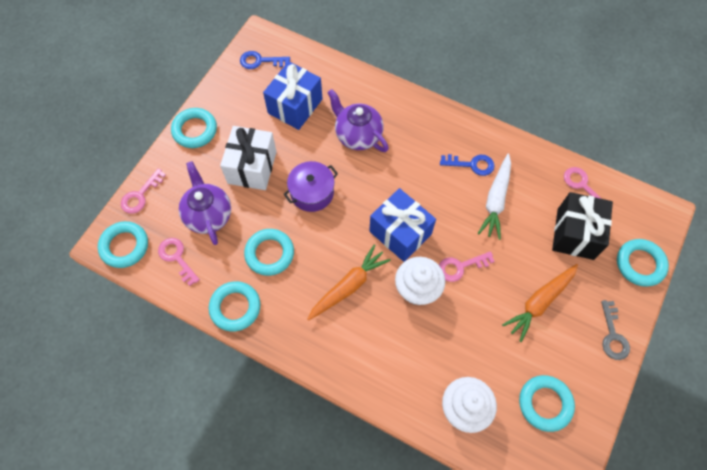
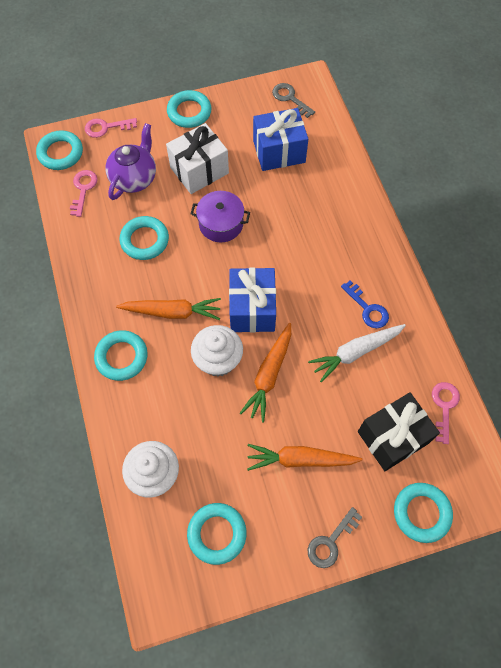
camera: 45 degrees right, 0 degrees up
(235, 307) = (83, 256): turquoise ring -> turquoise ring (121, 357)
(260, 61) = (290, 98): blue key -> grey key
(358, 135) = (302, 211): purple teapot -> none
(460, 267) = (269, 375): pink key -> orange carrot

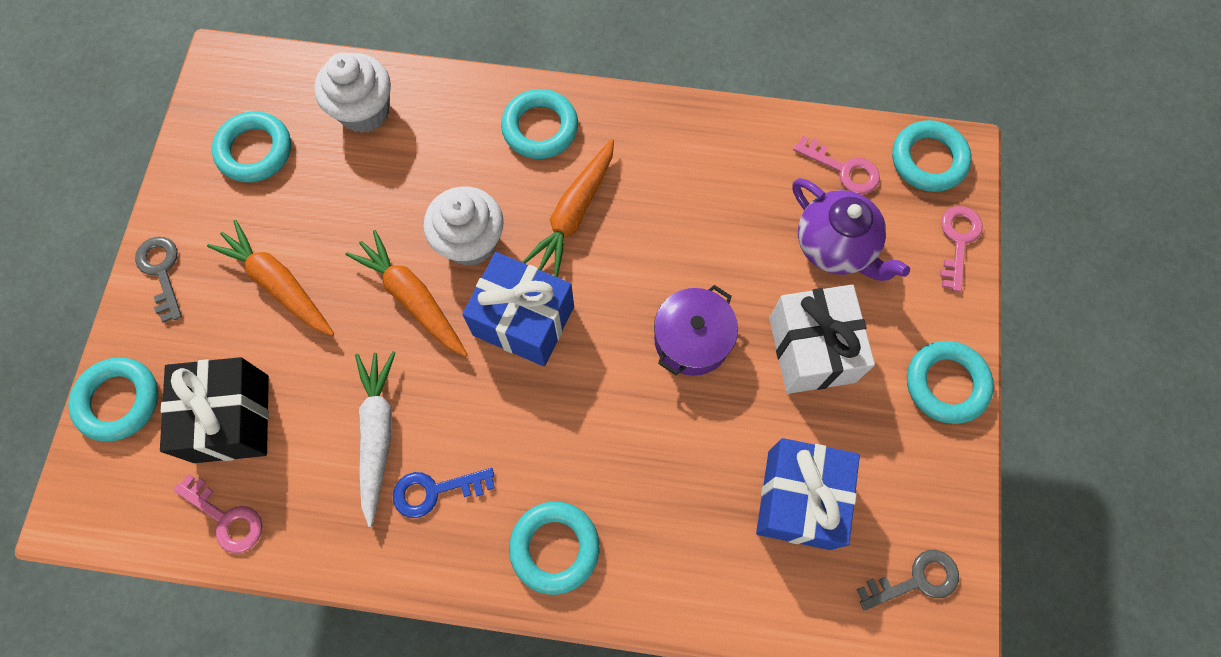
camera: 115 degrees right, 5 degrees up
(144, 240) = (712, 220): turquoise ring -> turquoise ring (555, 547)
(300, 459) = (278, 284): orange carrot -> orange carrot turned 75 degrees counterclockwise

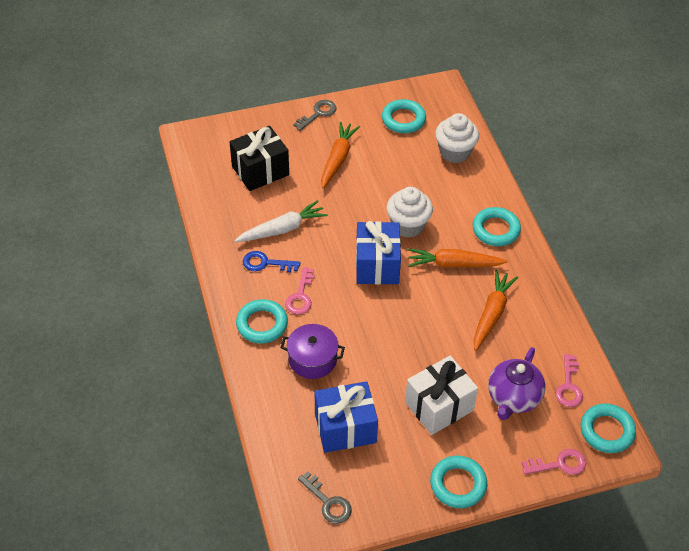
camera: 65 degrees right, 20 degrees down
(119, 401) = (246, 127): turquoise ring -> none
(226, 518) = (212, 189): pink key -> pink key (300, 296)
(412, 298) = (362, 214): orange carrot -> orange carrot (492, 314)
(435, 491) = (266, 263): blue key -> blue key turned 45 degrees counterclockwise
(692, 339) = (411, 345): purple pot -> purple pot (312, 359)

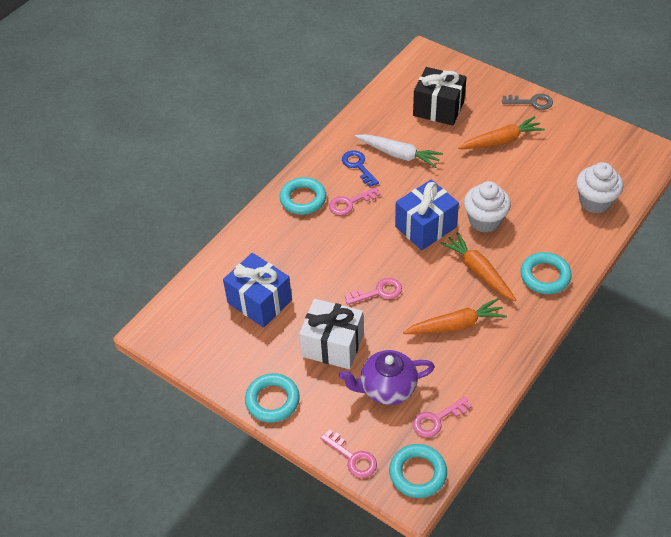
camera: 55 degrees right, 0 degrees up
(312, 359) = (301, 245): purple pot -> none
(328, 502) = (188, 331): grey key -> none
(403, 119) = (589, 151): turquoise ring -> none
(414, 340) = (378, 292): none -> pink key

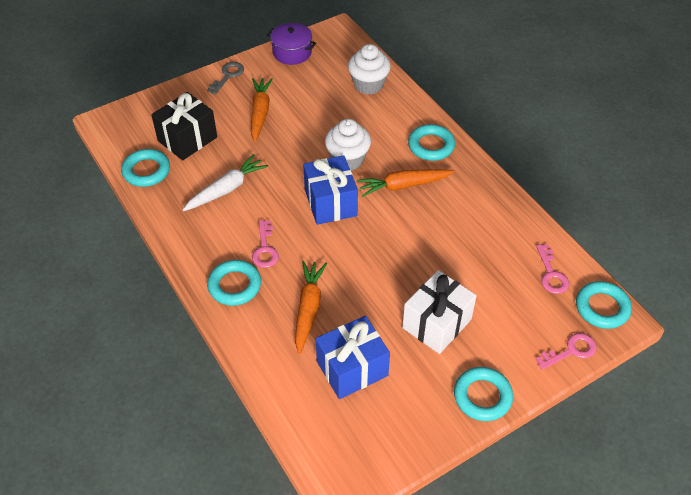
camera: 70 degrees left, 0 degrees up
(358, 166) = (220, 225): blue key -> none
(378, 292) = (390, 265): pink key -> none
(387, 388) = (504, 298): purple teapot -> none
(388, 100) = (146, 171): none -> turquoise ring
(456, 325) = (455, 223): orange carrot -> orange carrot (308, 308)
(596, 132) = (292, 52): none -> purple pot

